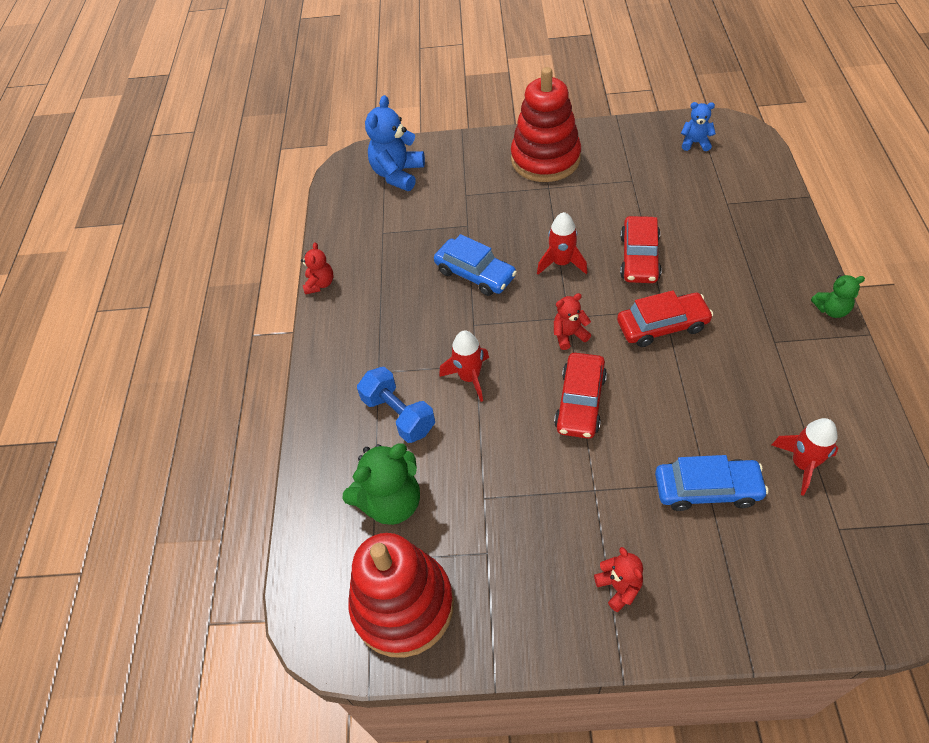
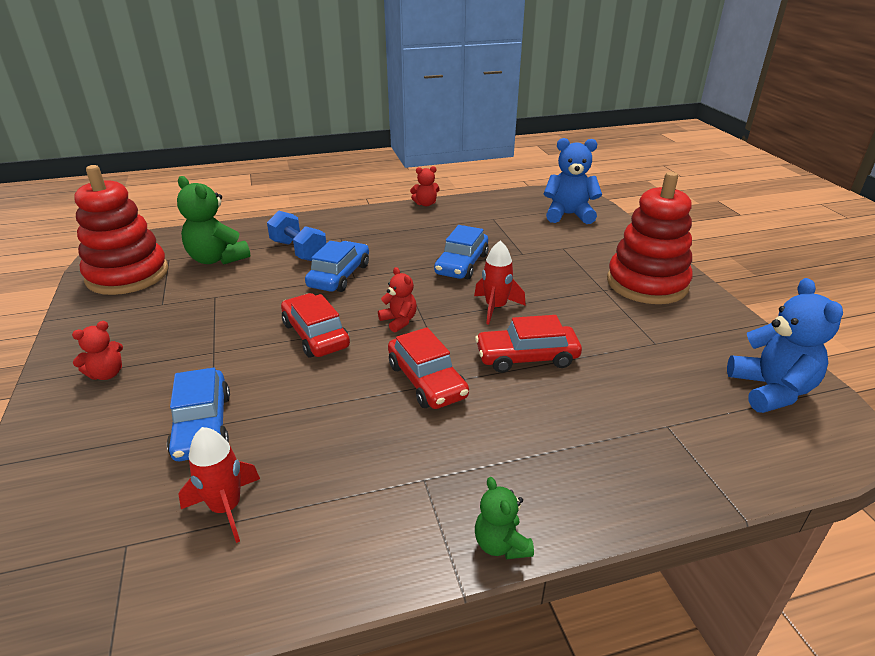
camera: 70 degrees right, 20 degrees down
(398, 415) = (298, 251): blue dumbbell -> blue dumbbell turned 75 degrees counterclockwise
(469, 377) = (339, 276): red rocket -> blue car
(580, 402) = (315, 335): red car -> red car turned 60 degrees clockwise
(695, 143) = (770, 390): blue teddy bear -> blue teddy bear, size x1.81

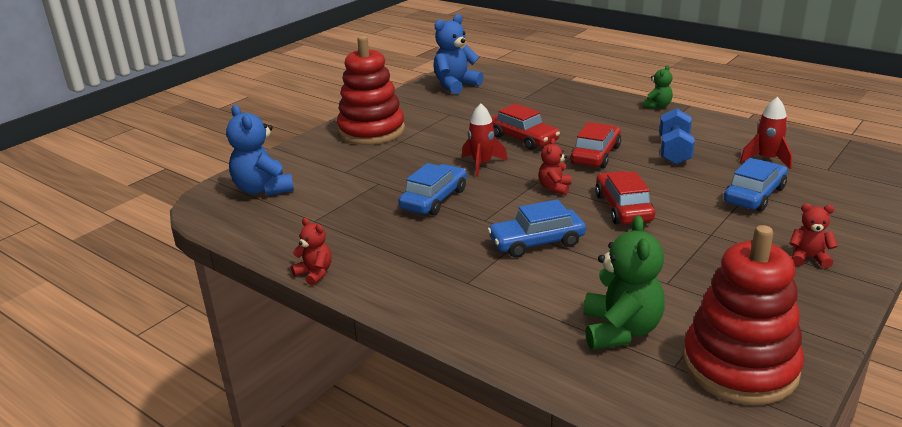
camera: 125 degrees left, 5 degrees down
(298, 251) = (529, 290): blue dumbbell -> blue dumbbell (674, 151)
(315, 335) = (623, 208): red car -> red car turned 150 degrees clockwise
(461, 264) = (434, 199): blue car -> blue car turned 45 degrees counterclockwise

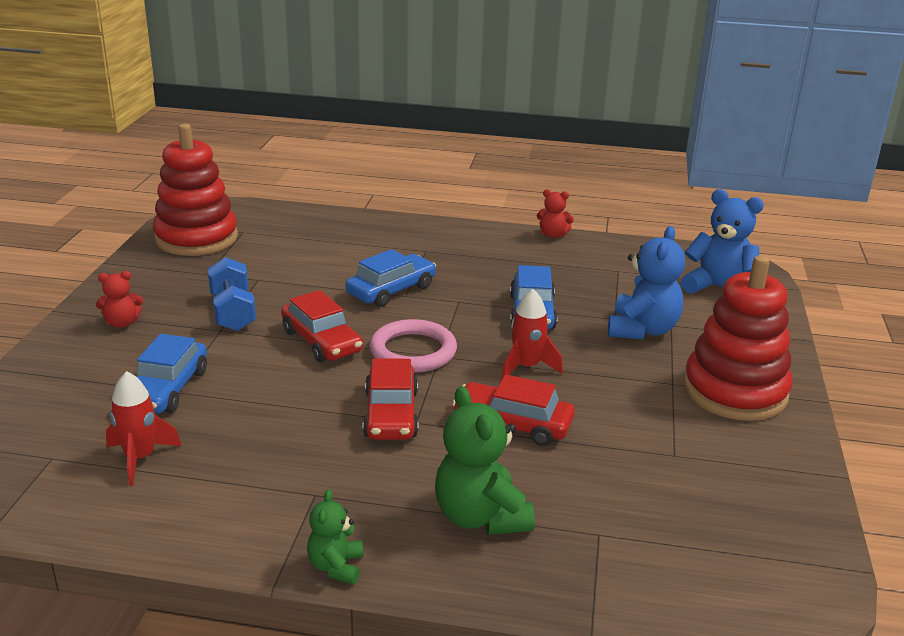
camera: 150 degrees right, 0 degrees up
(455, 85) = (761, 543): blue teddy bear -> blue teddy bear (642, 330)
(554, 188) = (413, 351): red teddy bear -> pink ring
(620, 330) = (287, 243): green teddy bear -> green teddy bear (480, 517)
(674, 151) = (280, 446): blue dumbbell -> blue dumbbell (232, 312)

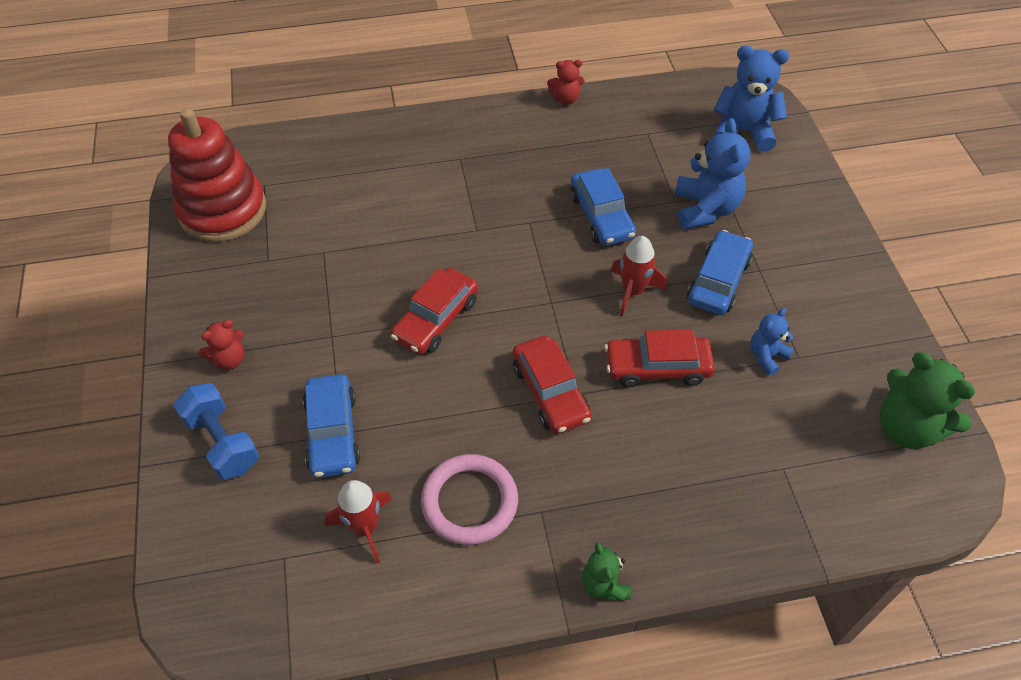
camera: 20 degrees left, 25 degrees up
(232, 312) = (328, 308): blue dumbbell -> blue dumbbell (222, 442)
(321, 341) = (436, 319): red car -> red car turned 90 degrees clockwise
(391, 290) = (460, 226): blue car -> blue car (718, 281)
(413, 351) = (525, 304): pink ring -> pink ring (469, 502)
(480, 517) = (686, 485): green teddy bear -> green teddy bear (907, 427)
(638, 445) = (766, 356): none -> blue teddy bear
(735, 391) = (812, 263): red stacking toy -> none

